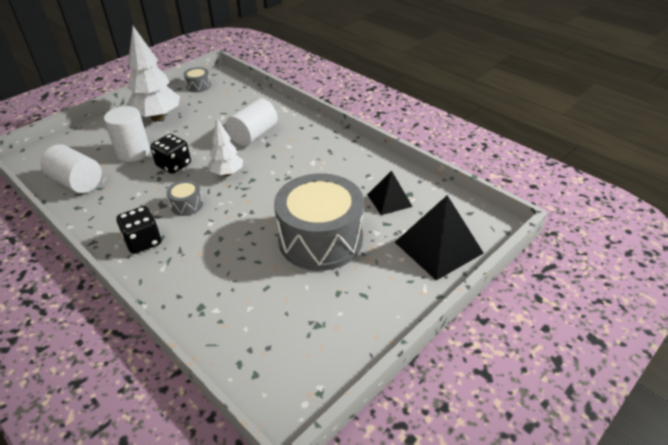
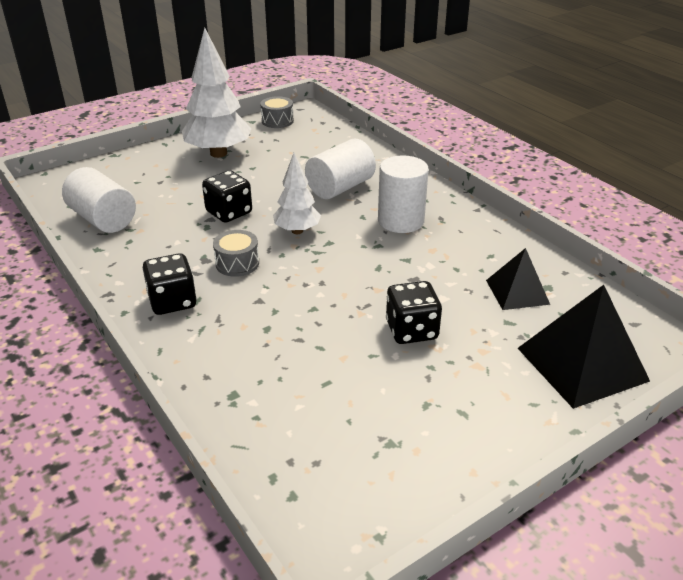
camera: 10 degrees right, 5 degrees down
(133, 152) = (180, 191): white cylinder -> white cylinder (401, 221)
(320, 239) = (411, 330): grey drum -> black dice

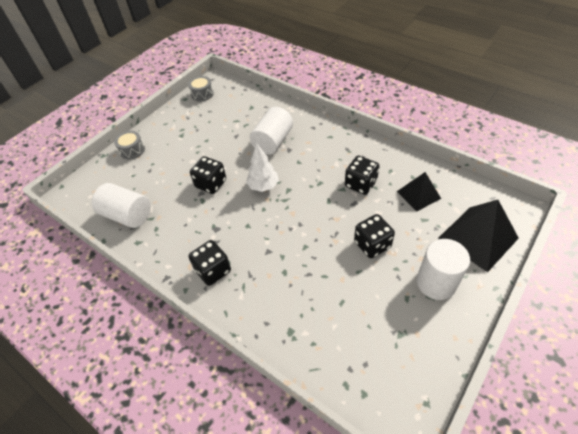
camera: 15 degrees left, 15 degrees up
(218, 153) = (177, 134): white tree -> none
(237, 263) = (238, 225): grey drum -> grey drum (132, 150)
(401, 221) = (324, 158): white cylinder -> white cylinder (436, 283)
(436, 260) = (360, 184): none -> black dice

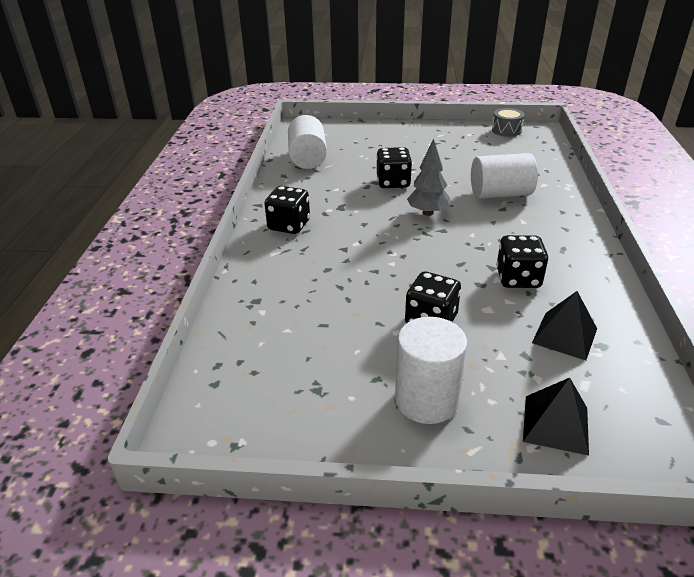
camera: 55 degrees right, 15 degrees down
(132, 150) = (383, 129): grey drum -> none
(263, 186) = (428, 213): white tree -> grey tree
(478, 238) = (555, 424): black pyramid -> black pyramid, size x0.60

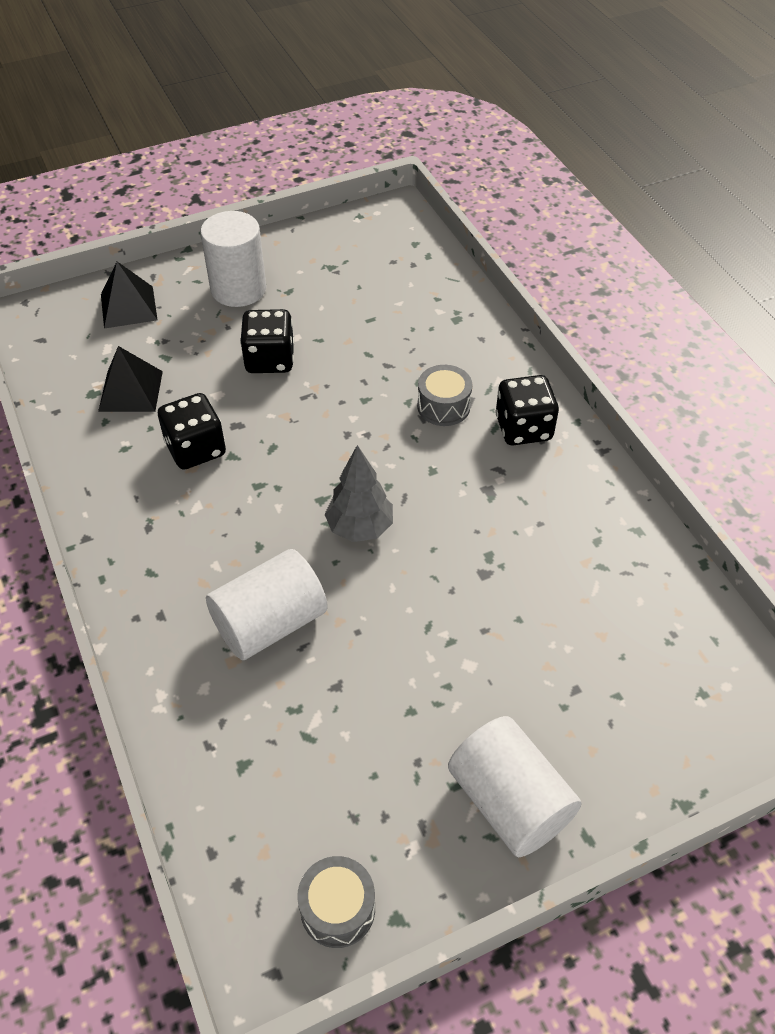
camera: 150 degrees right, 15 degrees up
(307, 158) = (647, 595): white cylinder -> white cylinder (509, 801)
(325, 250) = (443, 406): none -> grey drum
(393, 182) = (456, 583): black dice -> none

